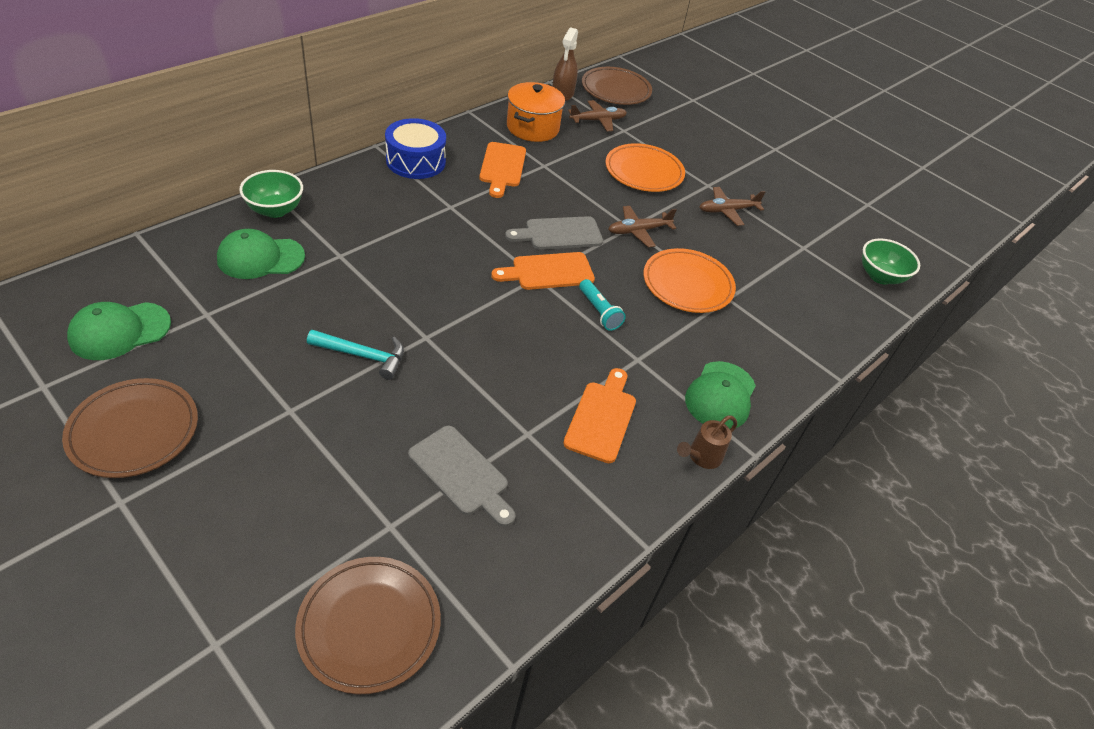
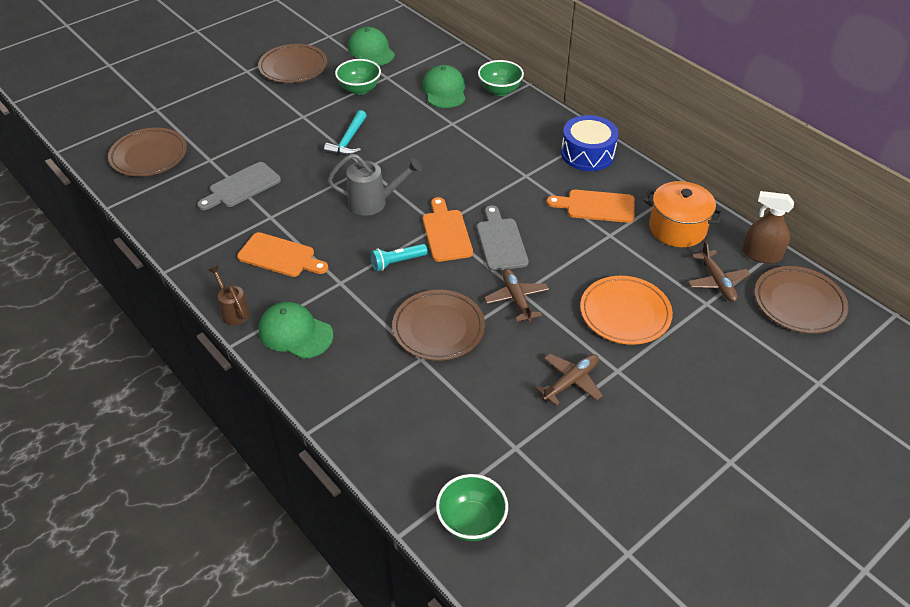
camera: 100 degrees right, 0 degrees up
(231, 345) = (359, 89): none -> green bowl
(497, 330) = (373, 202): none -> grey watering can
(687, 284) = (438, 328): orange plate -> brown plate
(727, 211) = (570, 382): brown plane -> brown plane turned 60 degrees clockwise

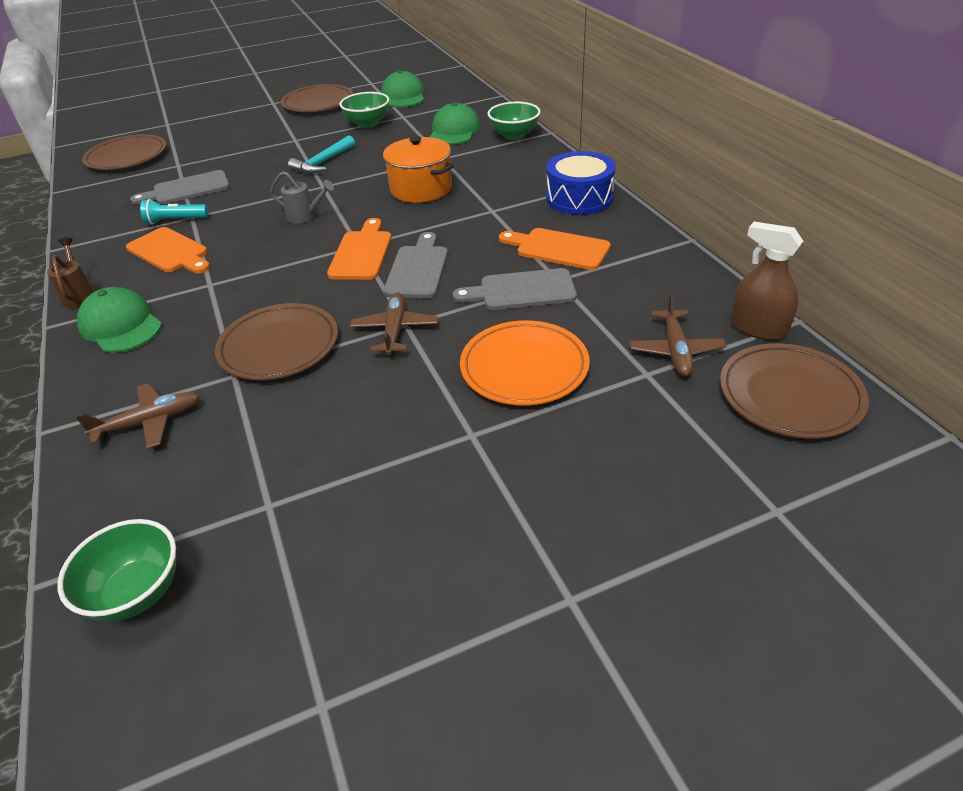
camera: 20 degrees right, 5 degrees down
(373, 202) = (305, 216): grey watering can -> grey watering can, size x0.66
(397, 262) = (286, 273): turquoise flashlight -> turquoise flashlight (175, 220)
(570, 382) = (398, 437): brown plane -> brown plane (149, 422)
(589, 249) = (521, 290): none -> grey cutting board
(677, 228) = (651, 284): orange pot -> orange pot (421, 189)

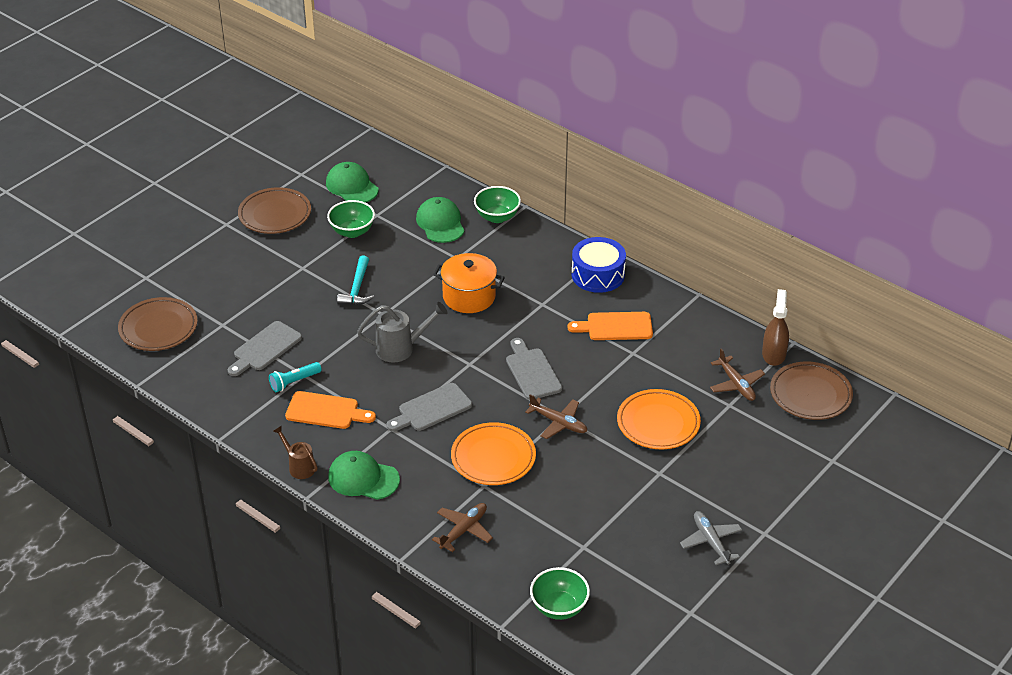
camera: 30 degrees left, 0 degrees up
(279, 346) = (493, 457): brown plate -> orange plate
(305, 216) = (400, 348): grey watering can -> grey watering can, size x1.53
(362, 253) = (479, 369): orange cutting board -> none
(395, 330) = (558, 423): brown plane -> brown plane turned 150 degrees clockwise
(465, 577) = (711, 542): none -> grey plane
(521, 290) = (616, 368): grey cutting board -> grey cutting board (431, 409)
(758, 328) = (773, 354): brown spray bottle -> brown spray bottle turned 90 degrees clockwise

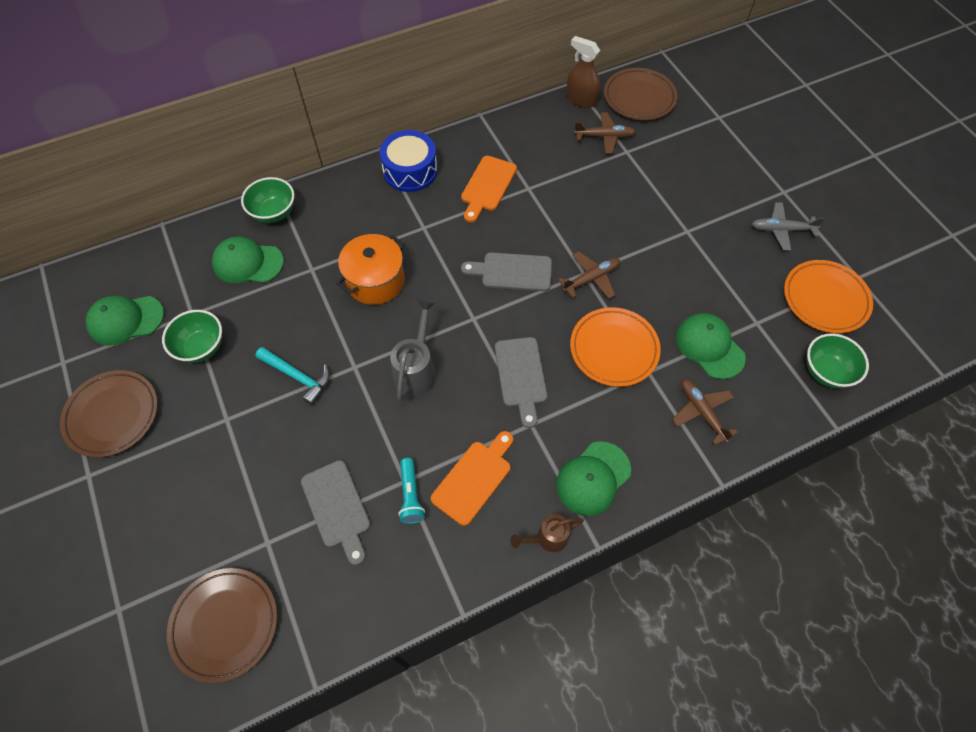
camera: 65 degrees left, 20 degrees up
(535, 519) = (709, 346): none -> green cap
(658, 423) = (626, 207): orange plate -> orange plate (825, 299)

